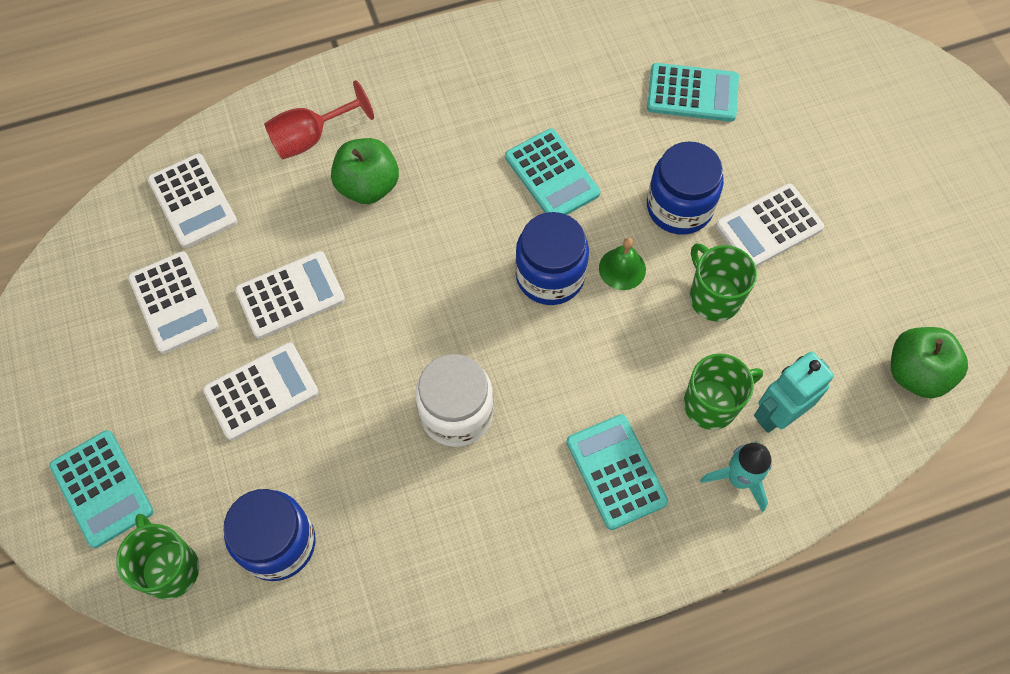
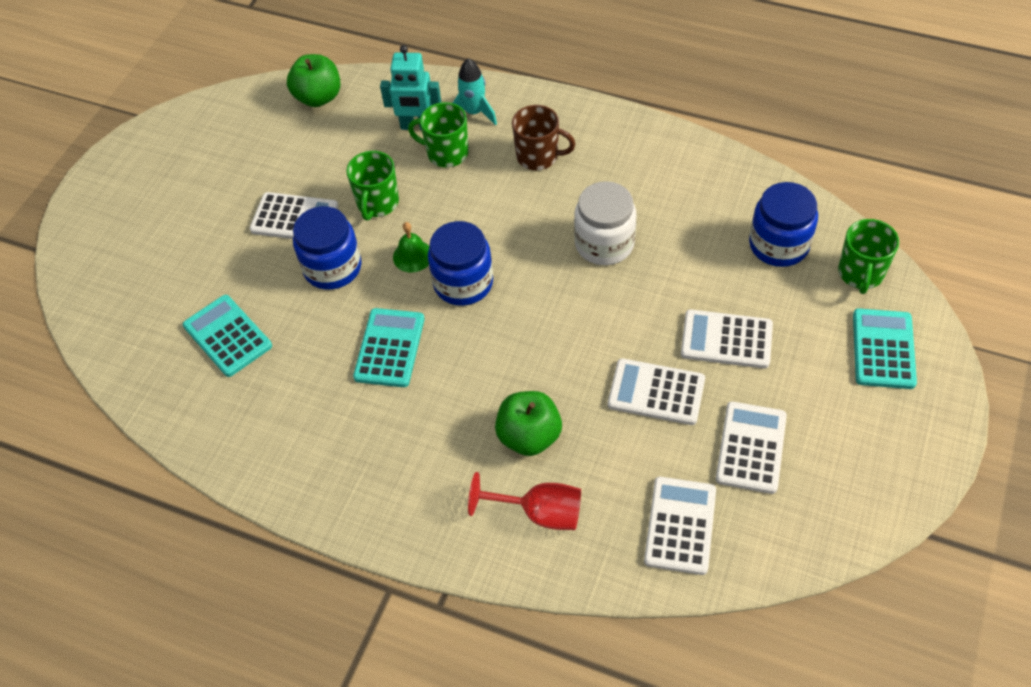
camera: 135 degrees left, 10 degrees down
(616, 472) = (538, 156): turquoise calculator -> brown mug

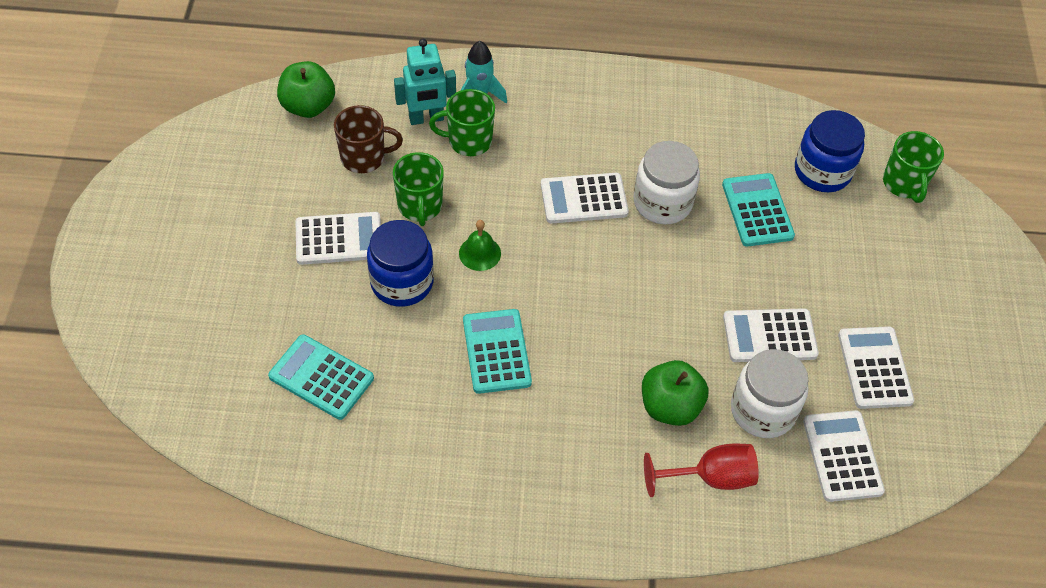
camera: 25 degrees left, 0 degrees up
(463, 283) = (542, 270): blue jar -> none
(538, 156) = (562, 127): brown mug -> brown mug (364, 157)
(618, 461) = (762, 410): none -> white jar
(726, 340) = (812, 272): white calculator -> white calculator (584, 199)
(883, 349) = (950, 250): turquoise calculator -> turquoise calculator (757, 210)

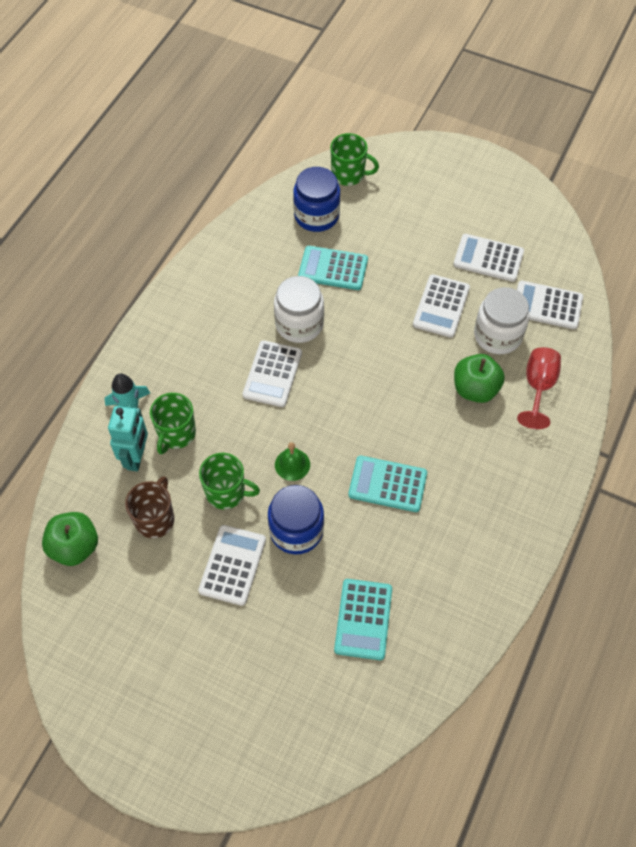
camera: 65 degrees left, 5 degrees up
(321, 377) = (363, 619): turquoise calculator -> turquoise calculator turned 45 degrees counterclockwise

